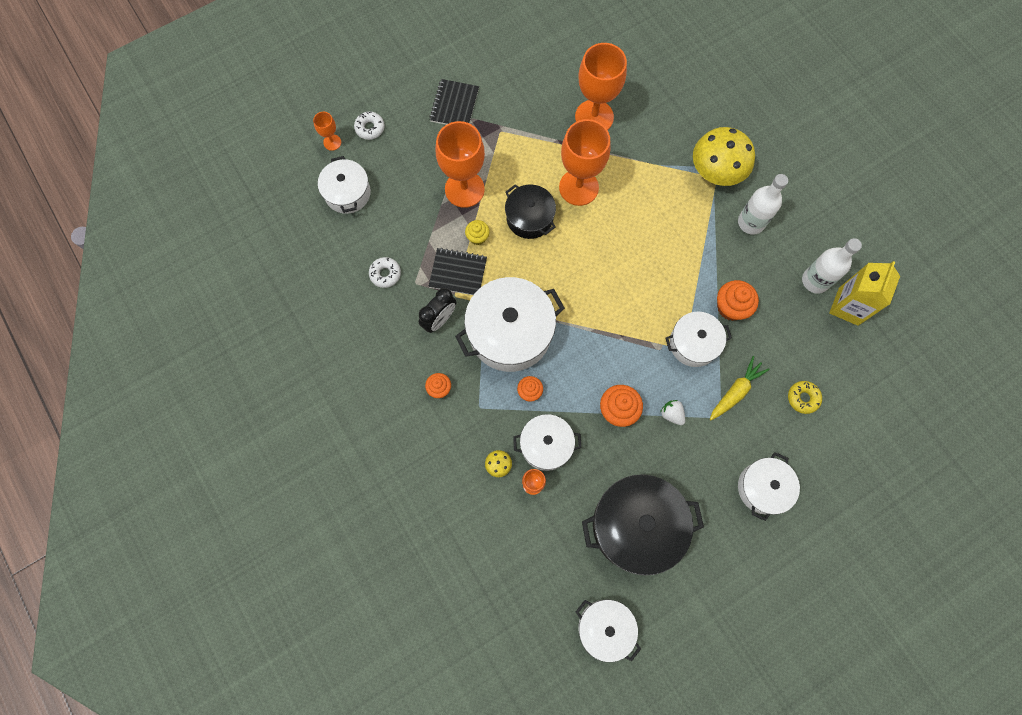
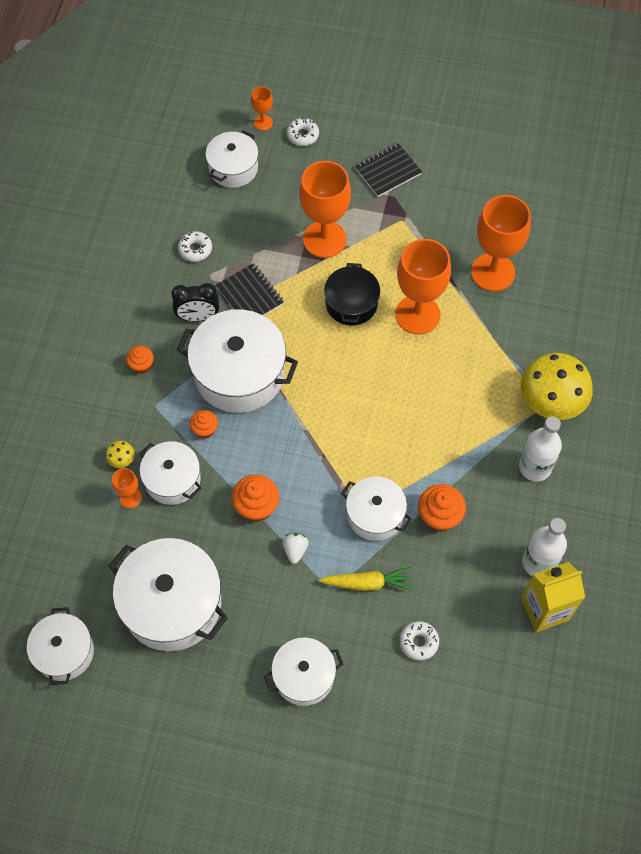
camera: 45 degrees right, 10 degrees down
(477, 237) = (294, 283): yellow cupcake -> none
(636, 526) = (172, 604): black pot -> white pot
(803, 398) = (419, 642): yellow donut -> white donut

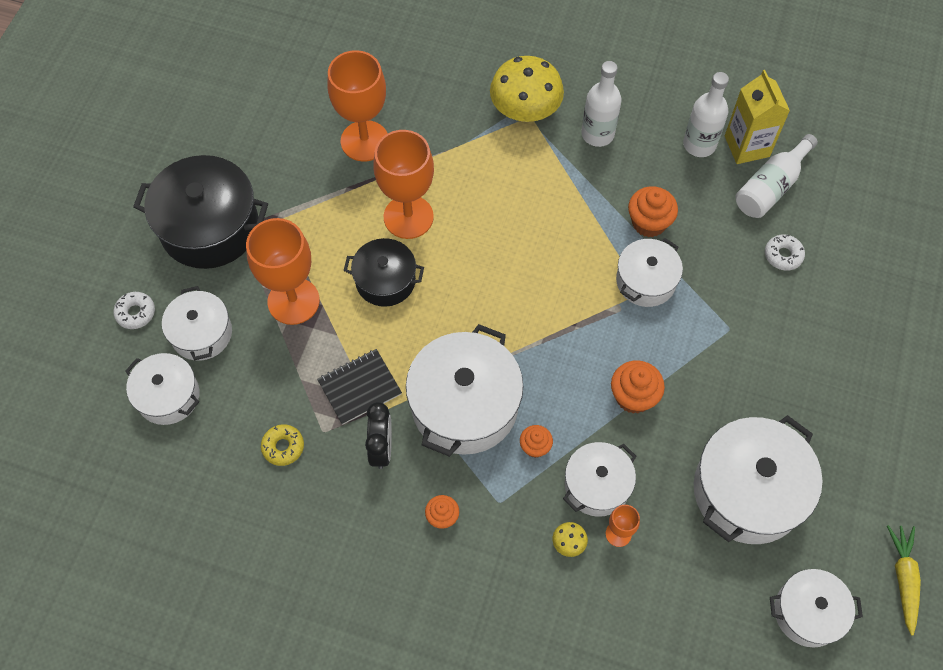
camera: 85 degrees left, 0 degrees up
(195, 249) = (283, 447): white donut -> yellow donut
(263, 123) = (105, 357): orange goblet -> none
(295, 550) = (685, 361): white strawberry -> none
(304, 676) = (823, 362): white pot -> white pot (201, 333)
(367, 583) = (721, 295): yellow carrot -> yellow carrot (903, 578)
(387, 171) = (209, 227): black notebook -> black pot
(498, 632) = (771, 187): none -> white bottle

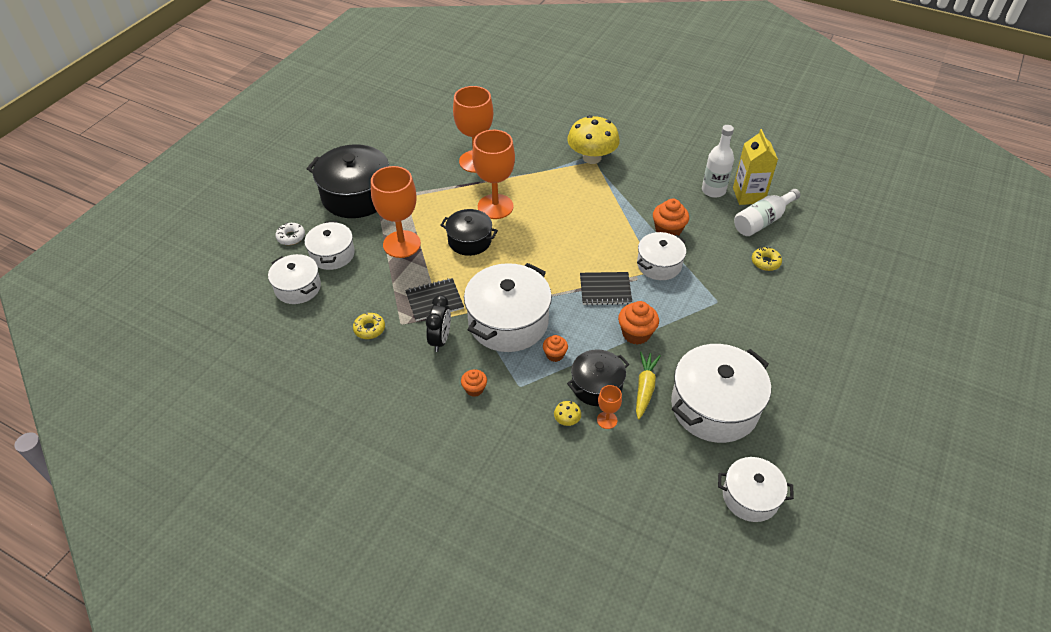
camera: 10 degrees right, 15 degrees down
(582, 333) = (605, 290): none -> black notebook
(597, 134) = (640, 176): white bottle -> none
(597, 485) = (596, 386): white pot -> black pot
(783, 255) = (765, 262): white donut -> yellow donut
(903, 578) = (833, 485): yellow carrot -> yellow carrot (645, 388)

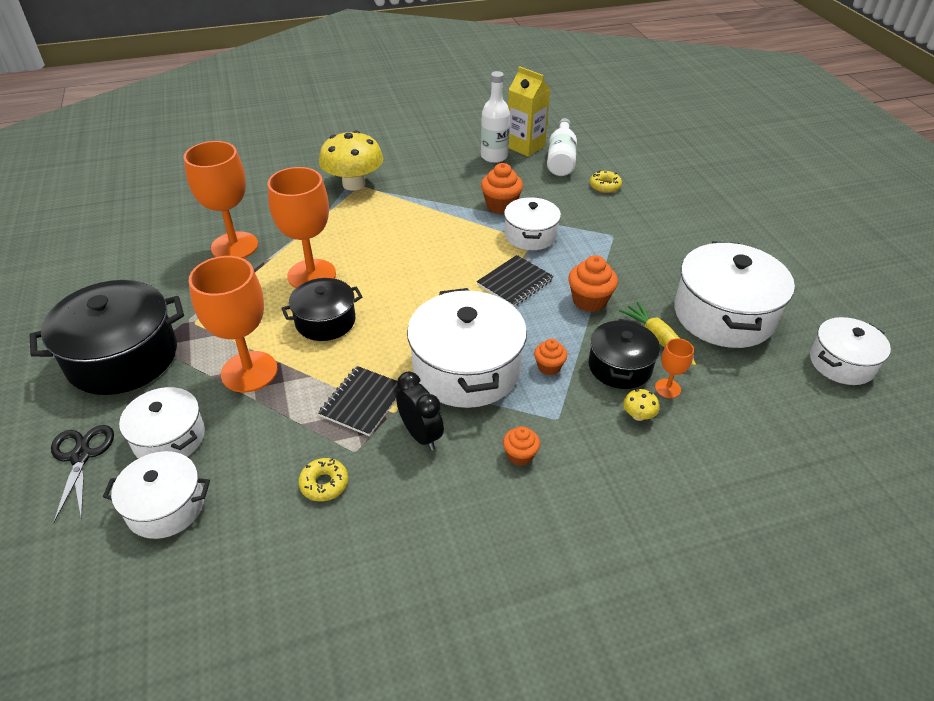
camera: 45 degrees left, 5 degrees down
(291, 237) = (81, 456): white donut -> black scissors

